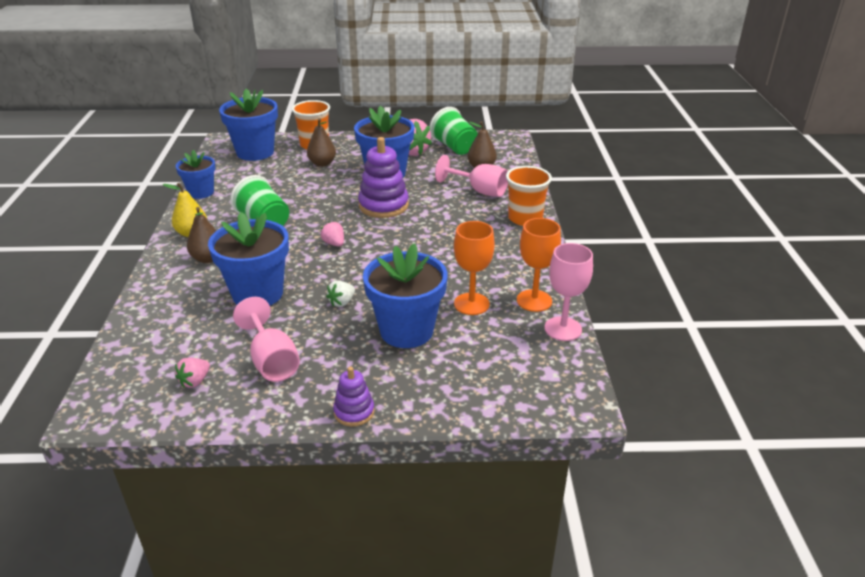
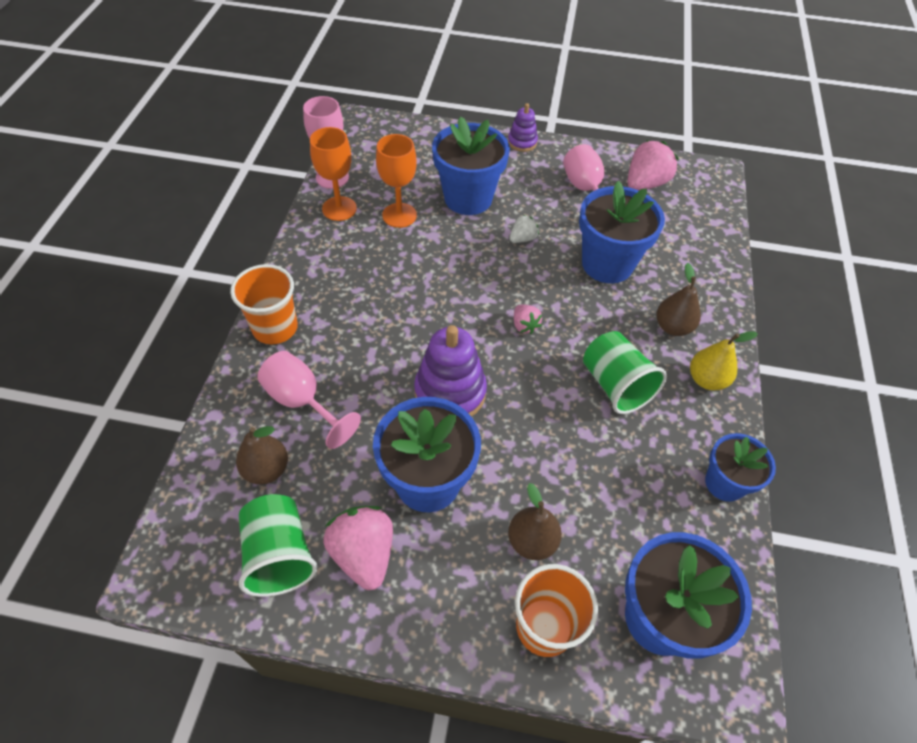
camera: 170 degrees left, 20 degrees up
(195, 381) = (645, 184): pink strawberry -> pink strawberry, size x1.87

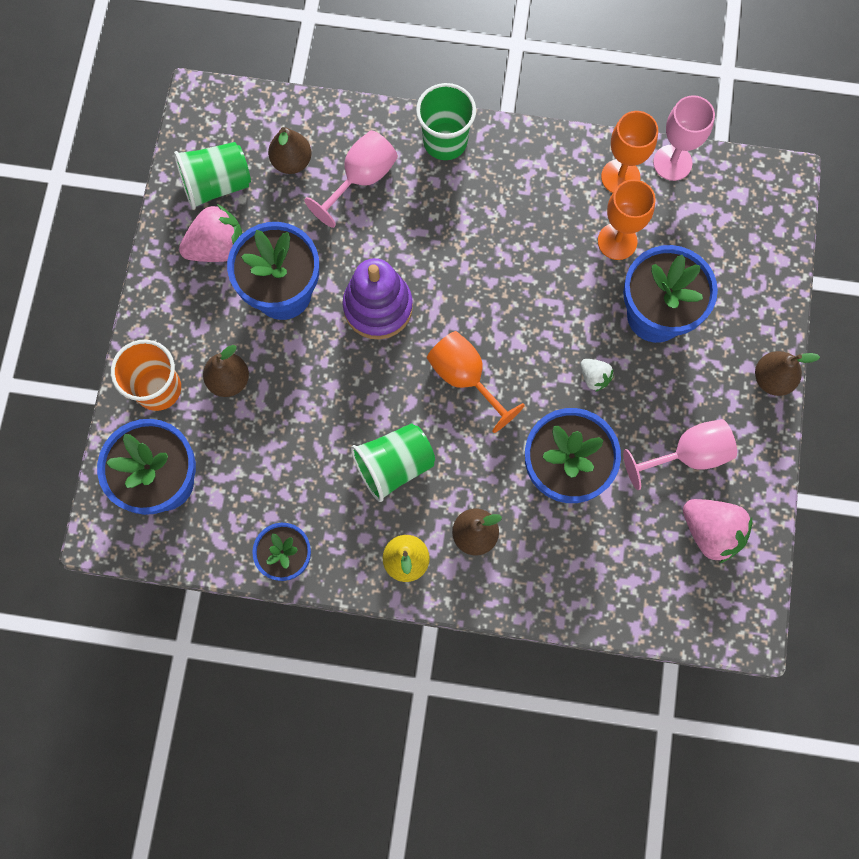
camera: 90 degrees right, 20 degrees up
(275, 328) = (445, 141): orange cup -> green cup
(522, 142) = (772, 379): purple stacking toy -> brown pear
(524, 325) = (465, 378): pink strawberry -> orange goblet

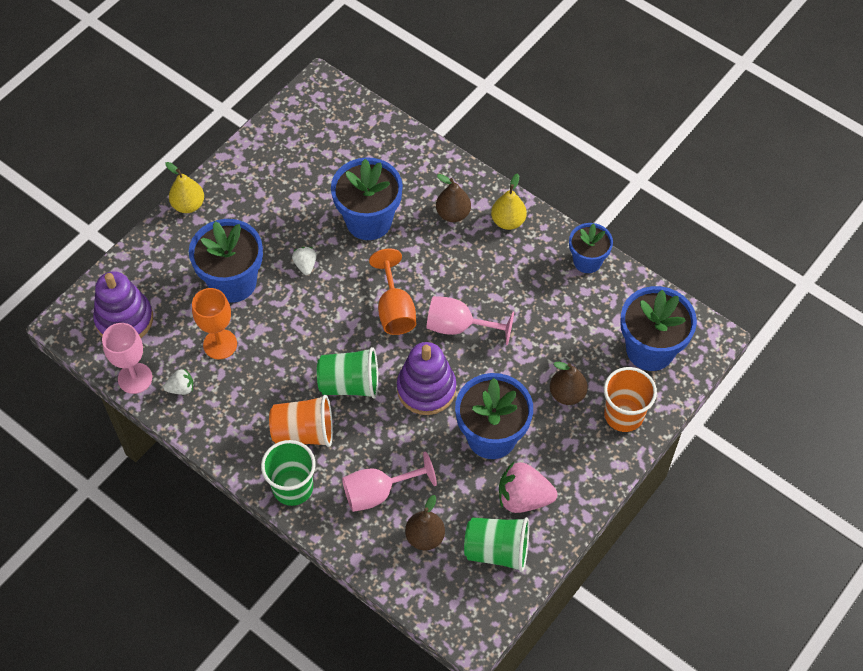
camera: 150 degrees left, 15 degrees down
(394, 465) = (480, 280): green cup -> green cup (350, 384)
(470, 198) = (304, 432): none -> orange cup
(620, 177) = (181, 388): orange goblet -> white strawberry
(688, 455) = (280, 190): pink goblet -> pink goblet (459, 327)
(711, 532) = (300, 143): pink strawberry -> none
(731, 215) = (124, 319): none -> purple stacking toy
(772, 379) = (188, 205): brown pear -> yellow pear

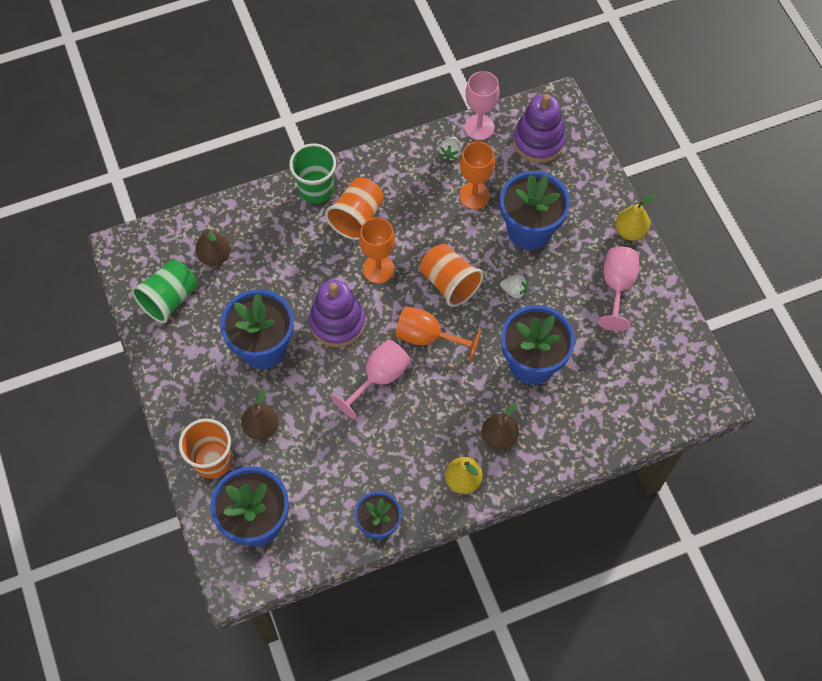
camera: 120 degrees right, 5 degrees up
(328, 319) = (449, 283): none -> orange cup
(350, 384) = (378, 269): green cup -> orange goblet
(378, 492) = (272, 243): pink goblet -> pink goblet (617, 286)
(523, 498) = (196, 341): pink strawberry -> none

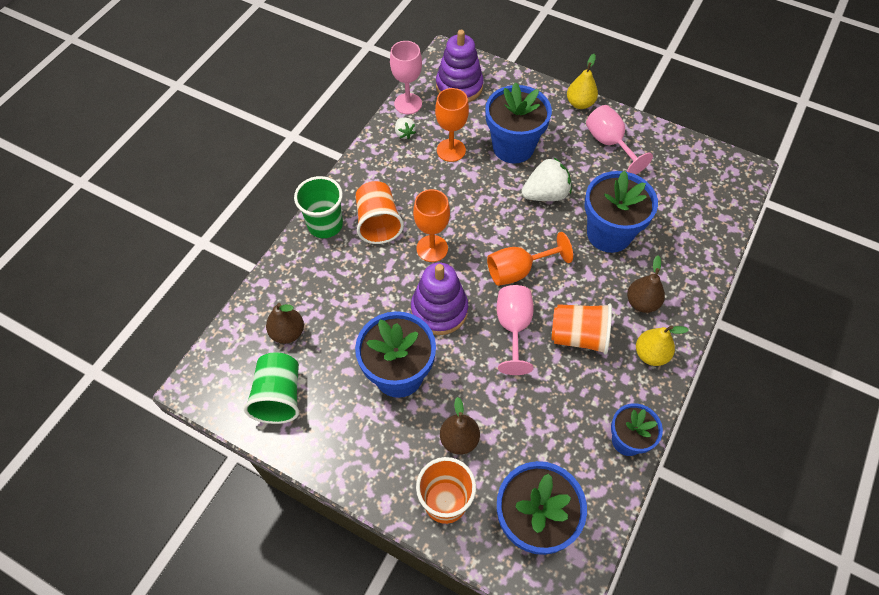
camera: 40 degrees left, 5 degrees down
(449, 283) = (494, 221): orange cup -> orange cup (578, 336)
(514, 291) = (545, 194): white strawberry -> white strawberry, size x1.87

